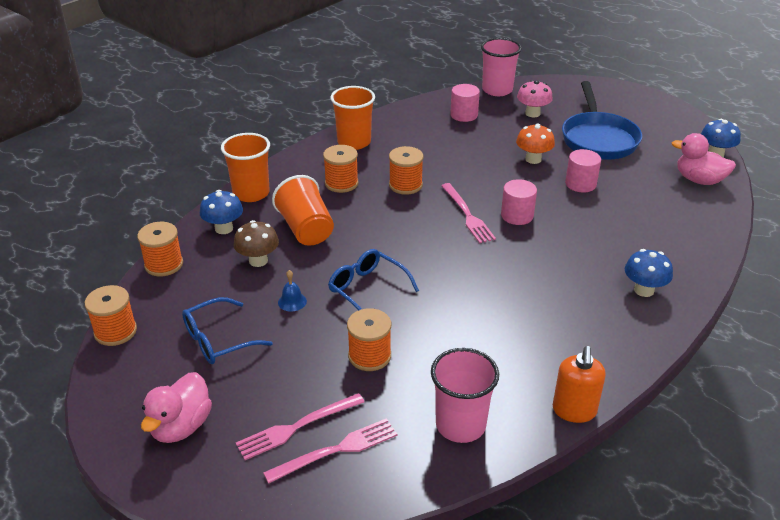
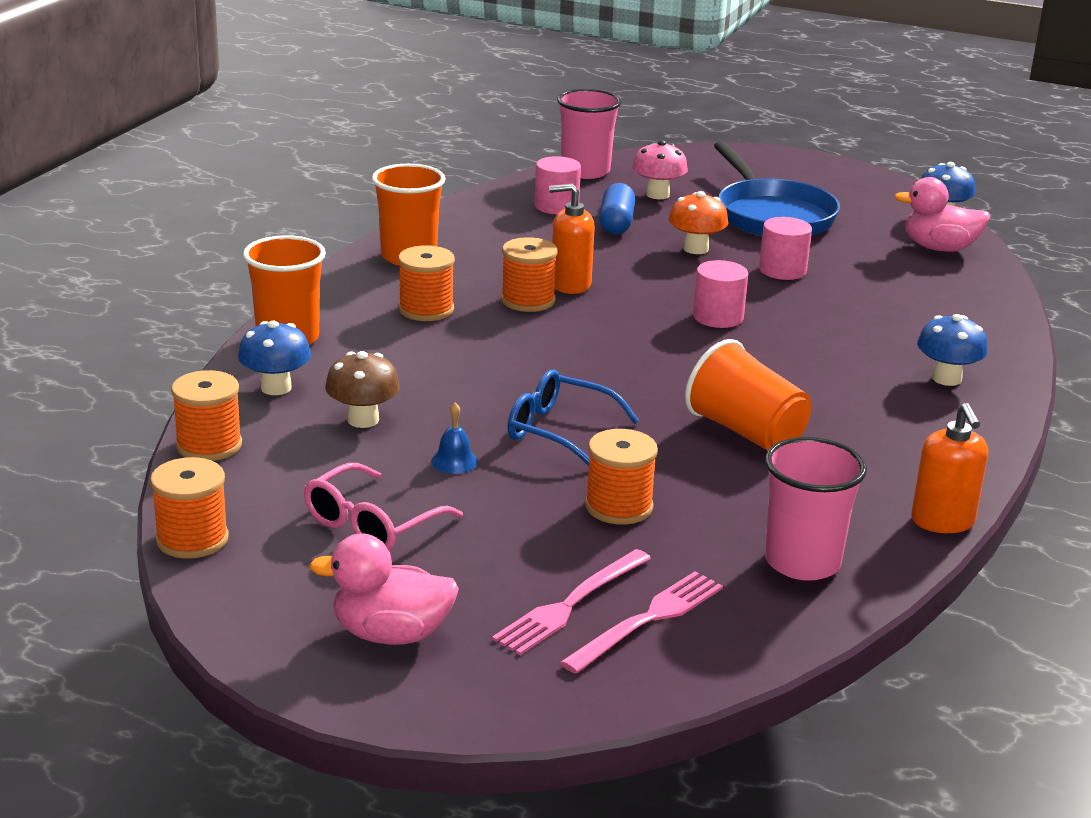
camera: 20 degrees left, 10 degrees down
(181, 426) = (391, 634): pink duck -> pink duck turned 90 degrees clockwise
(218, 340) = (371, 524): blue glasses -> pink glasses
(306, 229) = (411, 372): orange cup -> orange cup (746, 432)
(438, 176) = (570, 285): none -> orange soap dispenser
(467, 215) = (646, 325): pink fork -> none
(493, 133) = (616, 223): none -> blue capsule

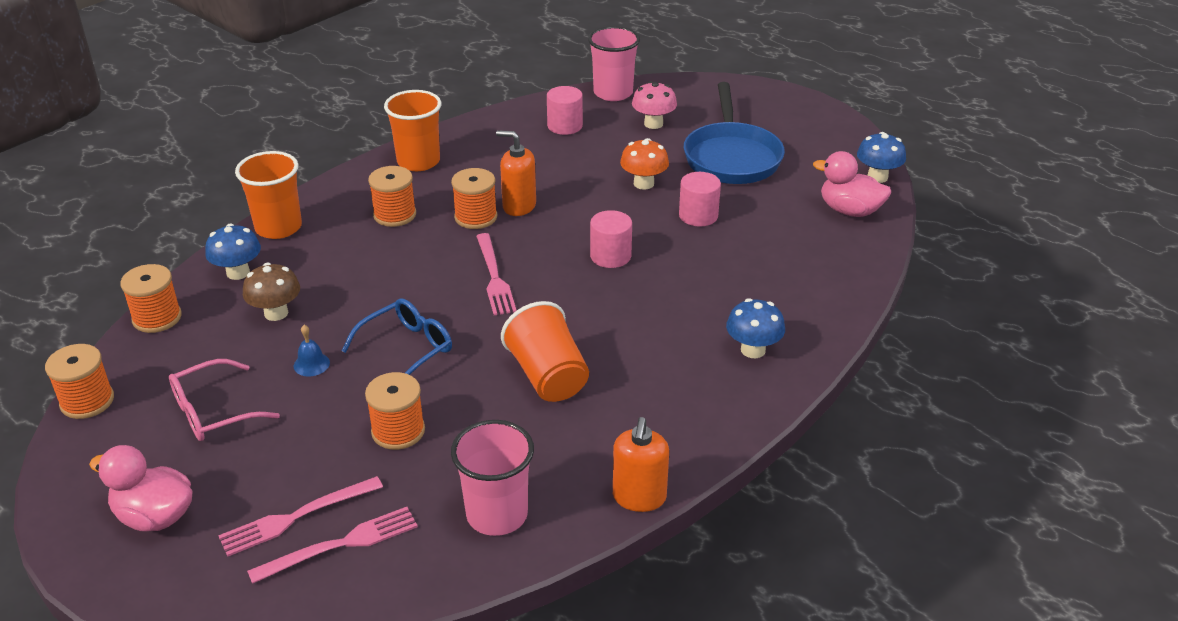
camera: 20 degrees right, 10 degrees up
(559, 431) = (407, 349): blue glasses -> blue glasses turned 90 degrees clockwise
(601, 352) = (494, 277): none -> pink fork
(616, 223) = (599, 149): blue capsule -> none

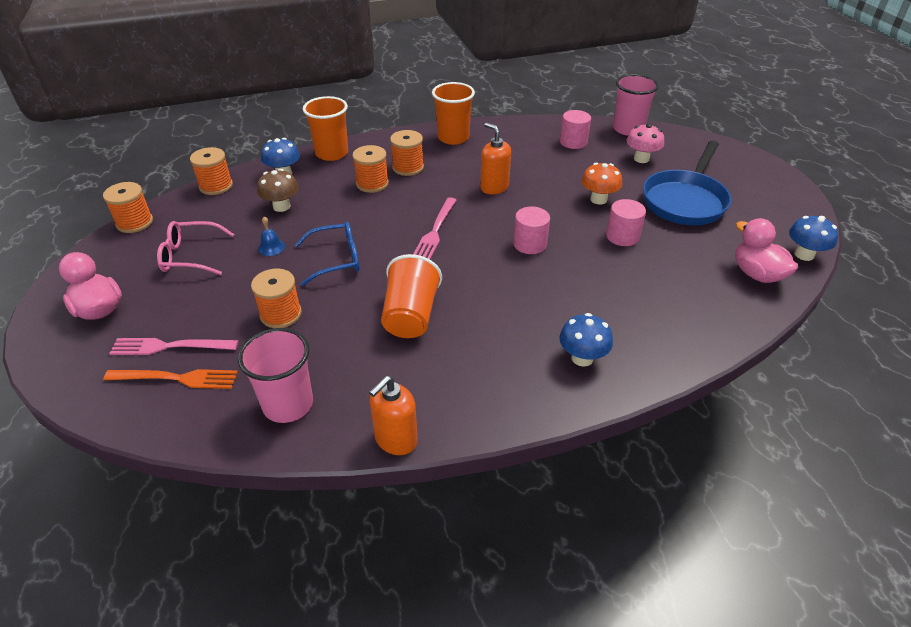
camera: 30 degrees right, 5 degrees up
(341, 545) = (176, 378): pink fork -> orange fork
(476, 217) = (458, 185): orange spool -> orange spool (372, 184)

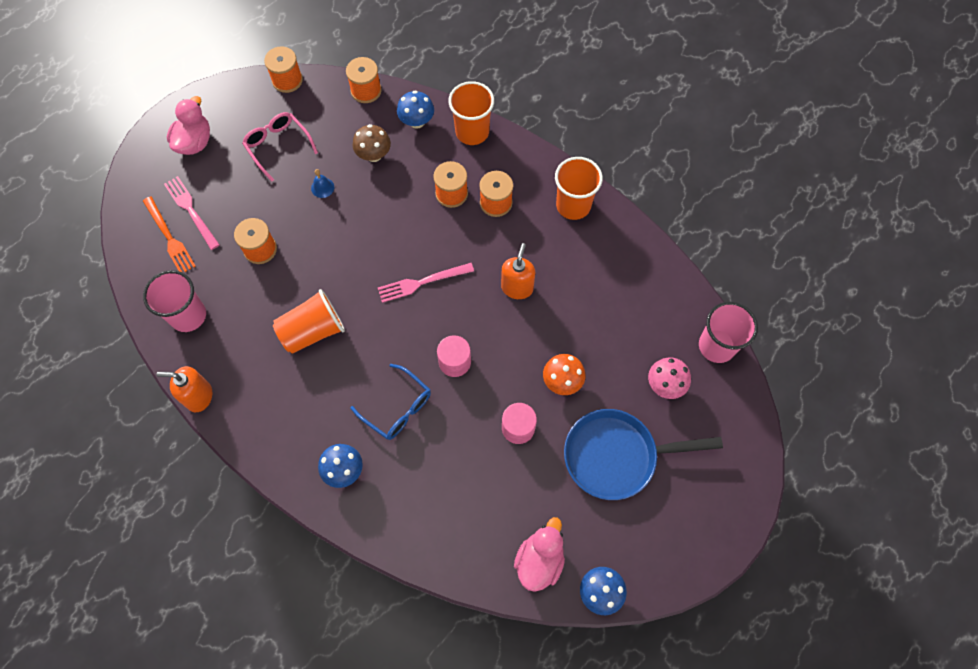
camera: 55 degrees right, 25 degrees up
(336, 259) = (339, 240): blue glasses -> blue glasses (398, 408)
(573, 142) = (648, 309): pink cylinder -> none

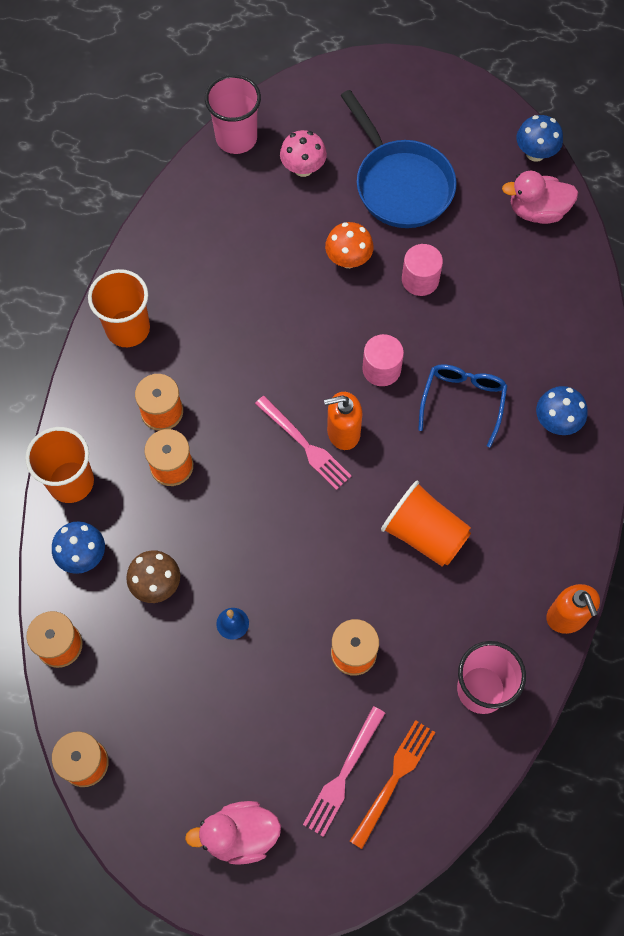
camera: 115 degrees left, 0 degrees up
(278, 146) = (196, 715): pink glasses -> none
(517, 287) = (262, 344): orange soap dispenser -> orange soap dispenser (343, 432)

